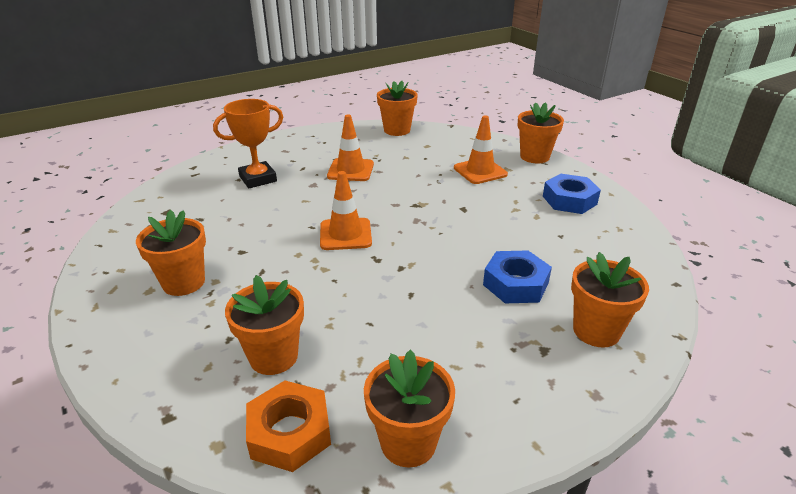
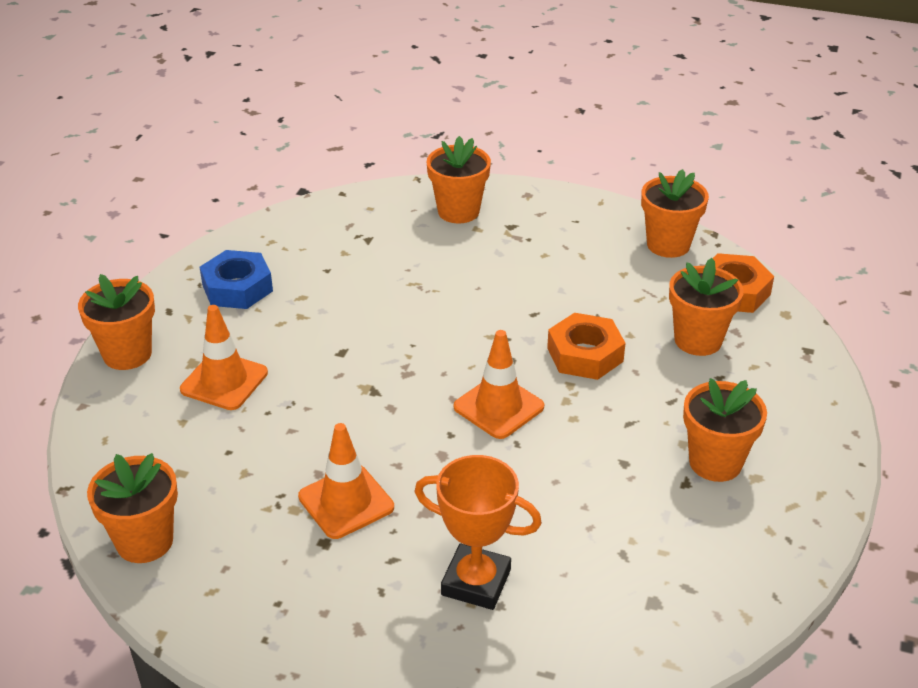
camera: 130 degrees left, 5 degrees up
(340, 291) = (585, 354): none -> orange nut
(515, 284) = (445, 266): blue nut -> none

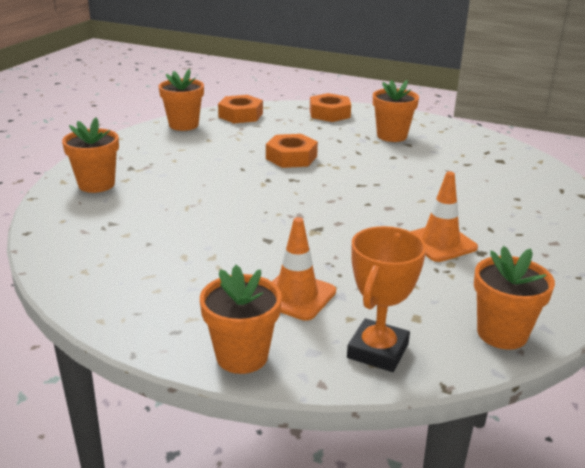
camera: 85 degrees left, 10 degrees down
(237, 288) = (154, 289): blue nut -> none
(476, 582) = (501, 204): orange trophy -> orange trophy (377, 351)
(498, 407) = (341, 186): orange traffic cone -> none
(698, 340) = (285, 128): orange flower pot -> none
(789, 386) = (329, 114): none -> orange nut

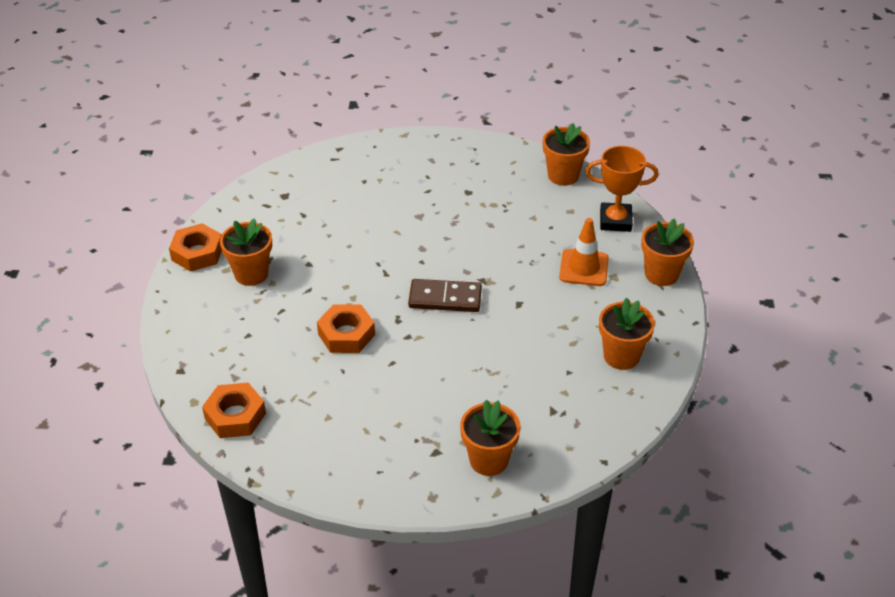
camera: 110 degrees left, 15 degrees up
(183, 125) = (292, 458): orange flower pot -> orange flower pot (621, 356)
(304, 204) = (445, 298): none -> brown domino
(329, 114) = (198, 337): orange nut -> orange nut (197, 253)
(440, 243) = (466, 212): orange traffic cone -> none

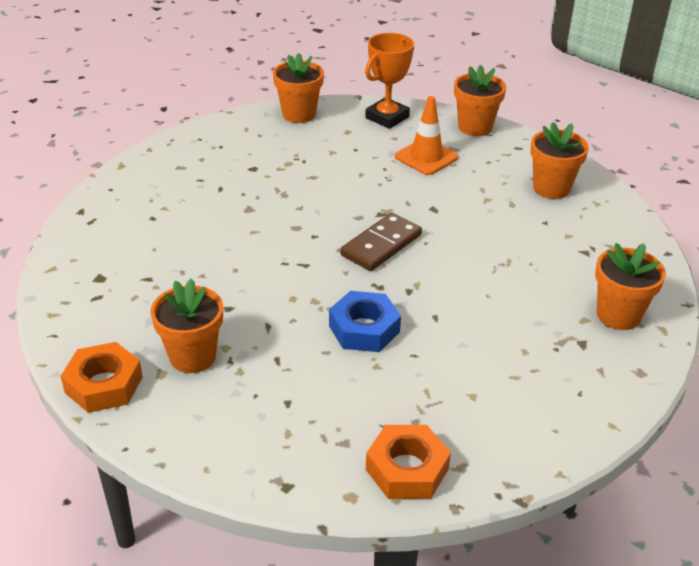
camera: 55 degrees left, 5 degrees down
(346, 334) = (364, 329): orange nut -> blue nut

